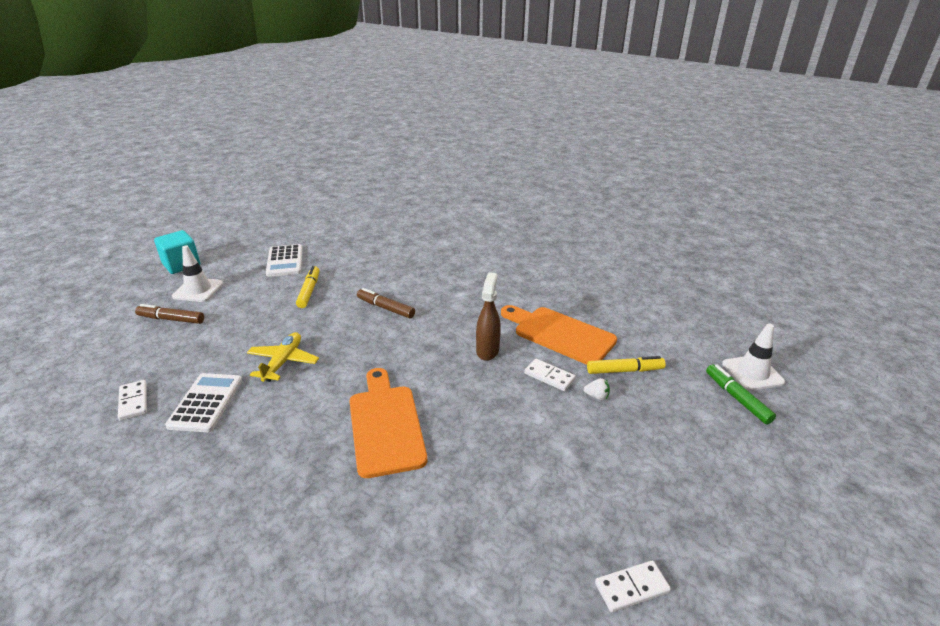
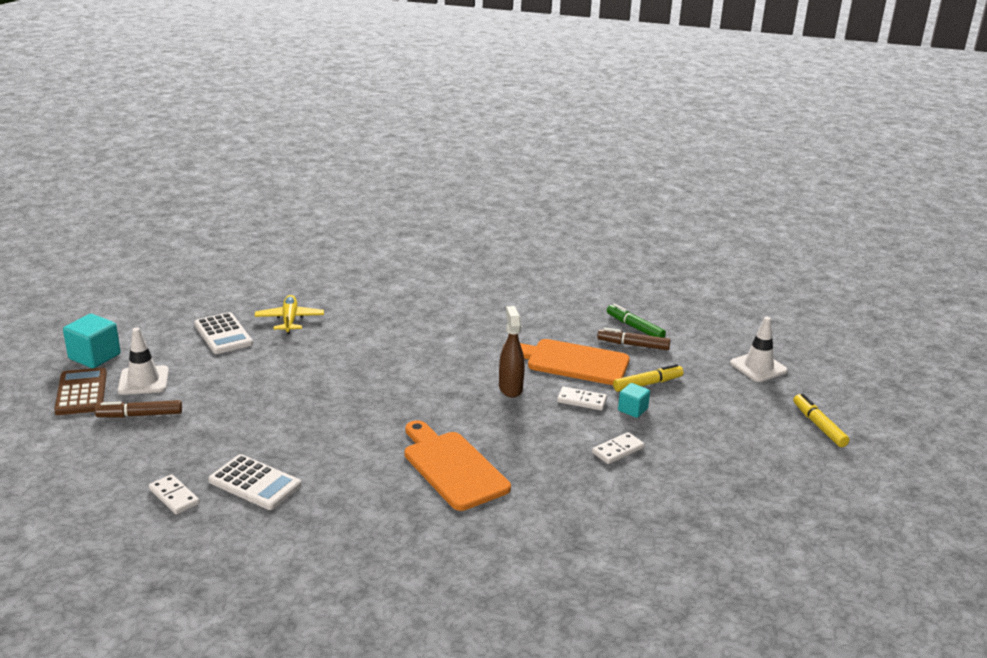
camera: 20 degrees left, 5 degrees down
(147, 292) = (81, 392): none -> brown calculator
(206, 403) = (255, 483): white calculator -> white calculator turned 135 degrees clockwise
(283, 362) = (307, 434): yellow plane -> yellow plane (289, 320)
(309, 291) = (279, 362): yellow marker -> yellow marker (818, 426)
(385, 308) = (378, 365): brown marker -> brown marker (633, 345)
(596, 396) = (632, 409): white strawberry -> turquoise cube
(631, 588) = (721, 535): white domino -> white domino (618, 450)
(737, 398) = (752, 390): green marker -> green marker (634, 327)

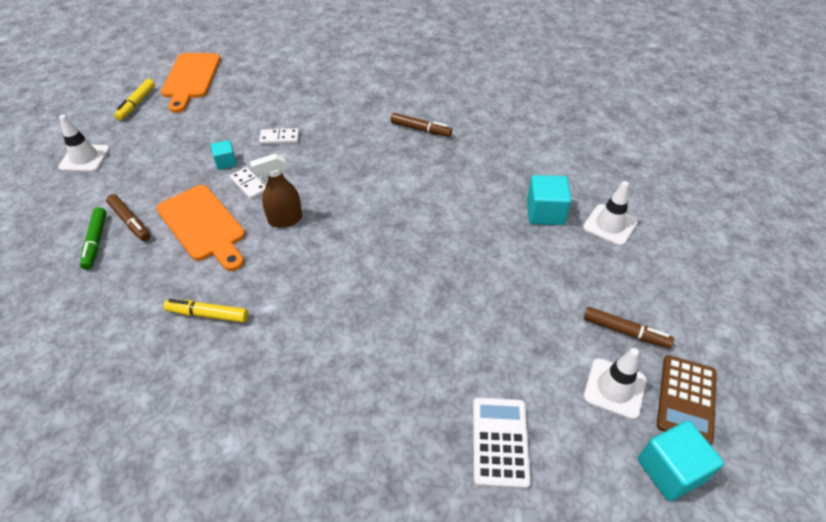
camera: 145 degrees left, 20 degrees up
(174, 496) = (610, 225): white domino -> white traffic cone
(255, 483) = (545, 213): white calculator -> turquoise cube
(289, 320) = (407, 433): yellow plane -> none
(452, 467) = (398, 169): orange cutting board -> orange cutting board (191, 78)
(472, 523) = (421, 129): none -> brown marker
(510, 388) = (285, 220): brown spray bottle -> brown spray bottle turned 45 degrees clockwise
(647, 384) = (182, 178): yellow marker -> yellow marker (208, 314)

